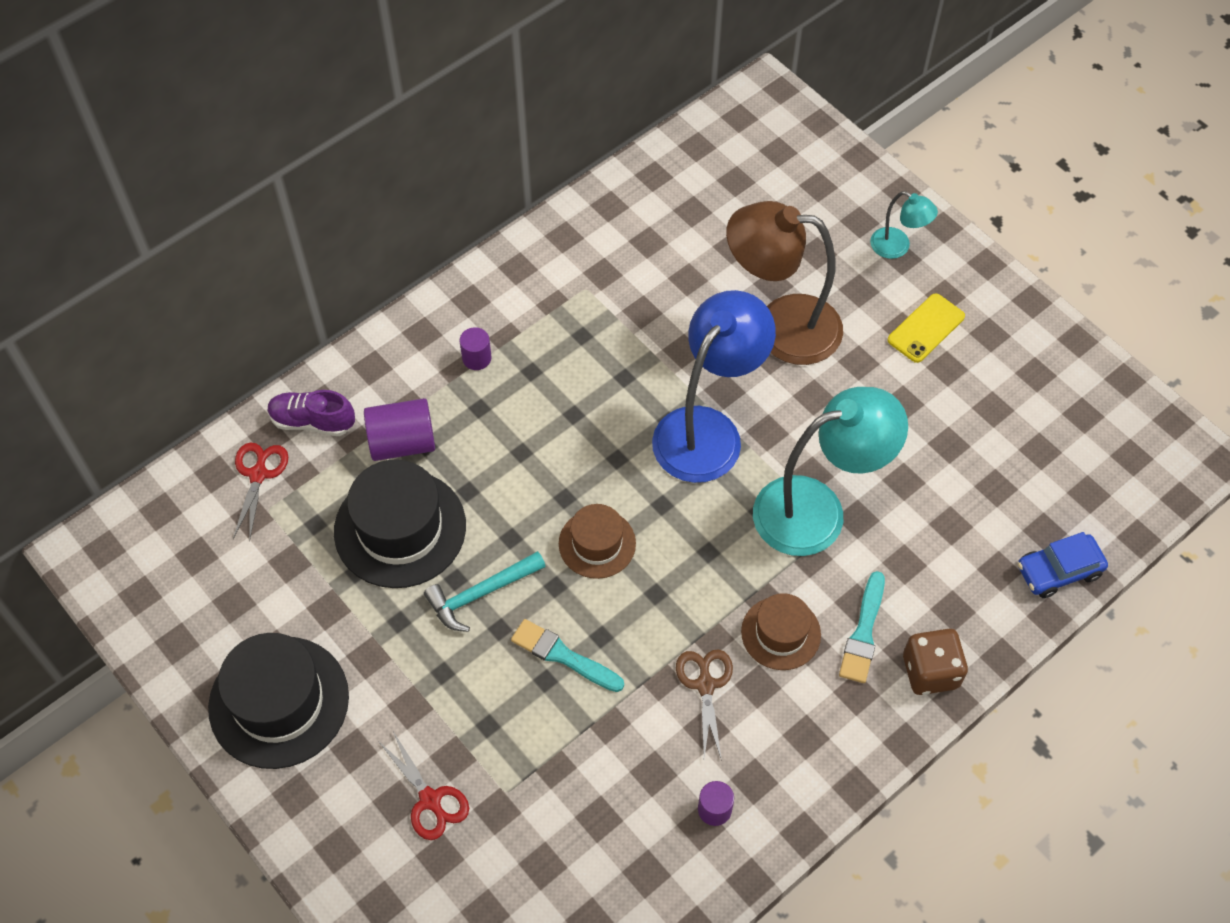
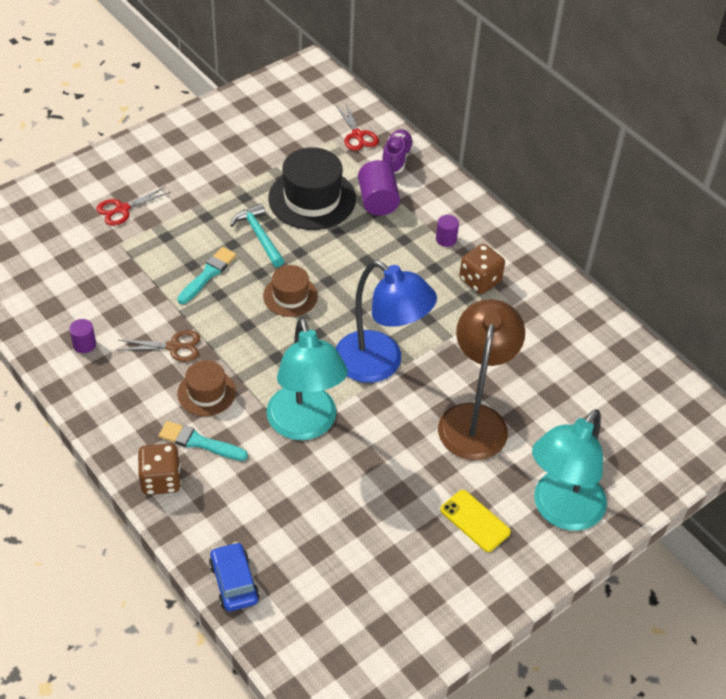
camera: 90 degrees right, 10 degrees down
(258, 474) = (357, 135): red scissors -> red scissors turned 60 degrees clockwise
(279, 702) = (199, 145): black hat -> none
(551, 320) = (480, 281): none -> brown dice
(897, 247) = (561, 511): turquoise lamp -> turquoise lamp, size x2.11

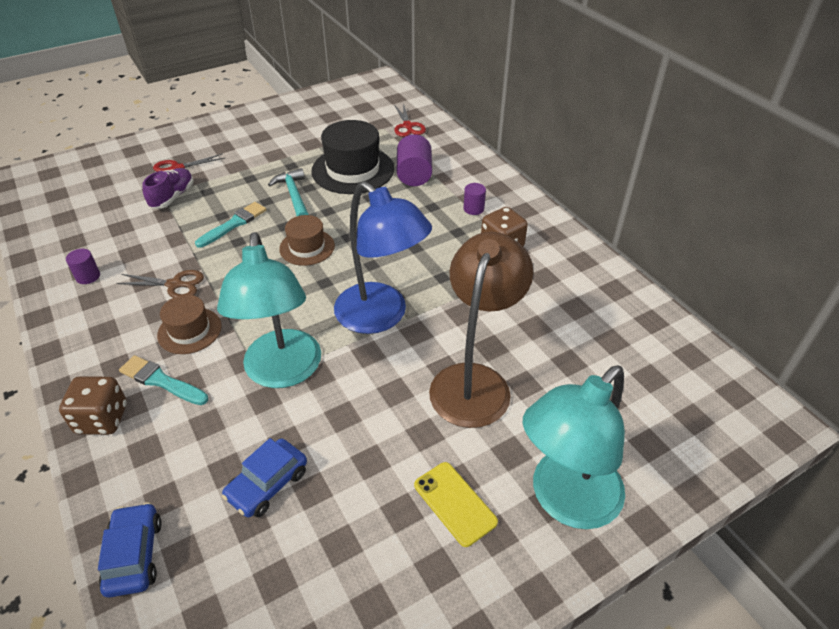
camera: 10 degrees right, 5 degrees down
(321, 520) = (267, 484): none -> blue car
(396, 159) = (439, 144): purple shoe -> purple shoe (172, 197)

